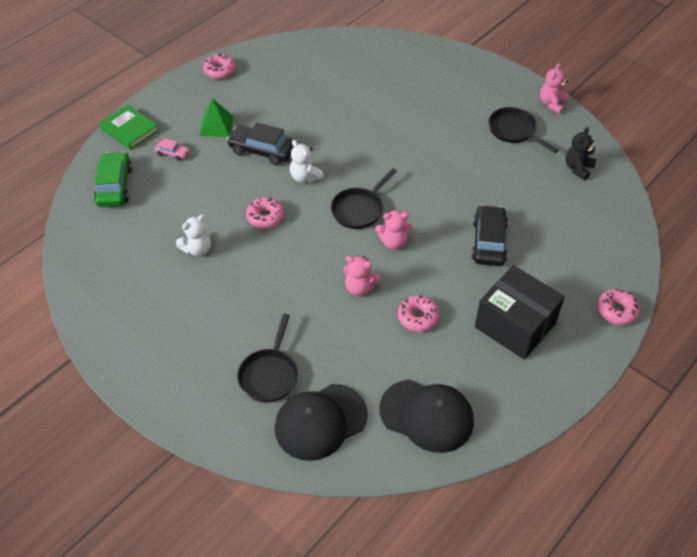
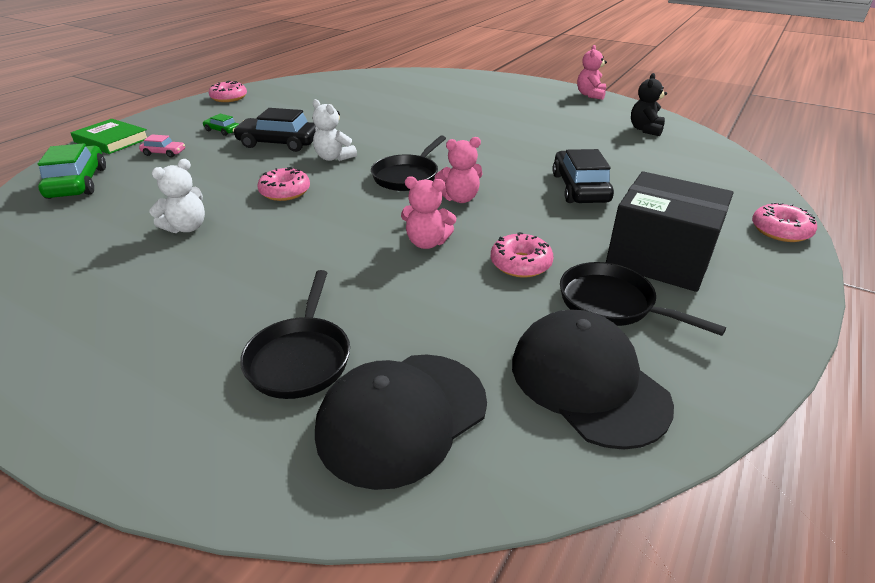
camera: 10 degrees left, 15 degrees down
(216, 125) = (222, 130): green pyramid -> green car
(427, 415) = (587, 381): black cap -> black cap turned 135 degrees counterclockwise
(514, 131) = (562, 112): black pan -> black pan (612, 304)

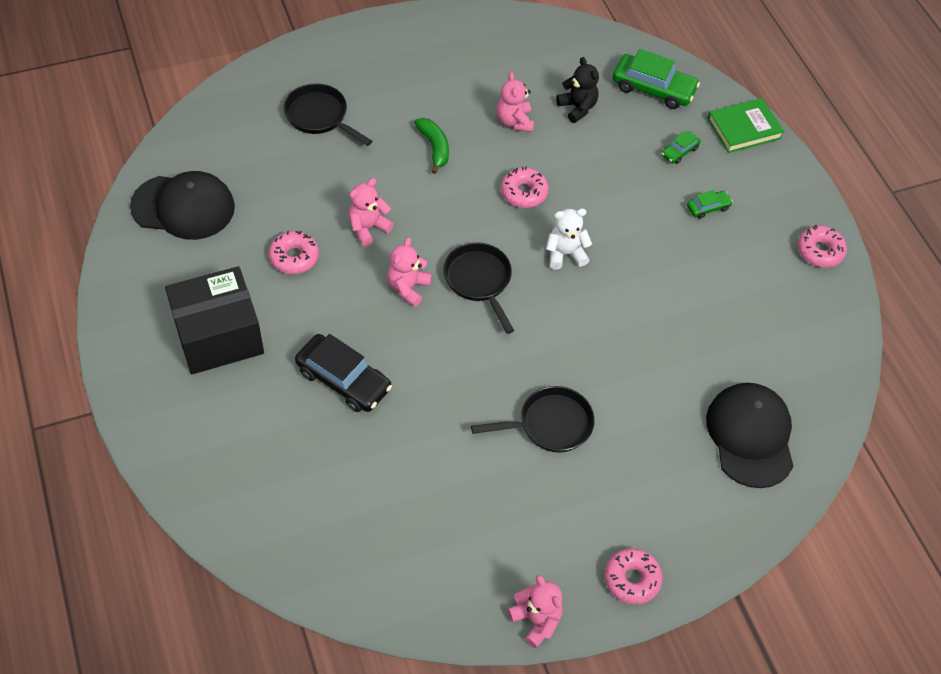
camera: 125 degrees right, 20 degrees up
(164, 153) = (679, 151): pink car -> green car
(187, 227) = (514, 121): white teddy bear -> pink teddy bear
(272, 254) = (434, 147): none -> green banana
(279, 143) = (636, 233): black car -> none
(402, 417) = (242, 130): black cap -> black cap (750, 436)
(612, 304) = (214, 268): black pan -> black pan (550, 424)
(645, 130) = (391, 562): black teddy bear -> black teddy bear (577, 108)
(780, 231) = (158, 446): pink donut -> pink donut (632, 579)

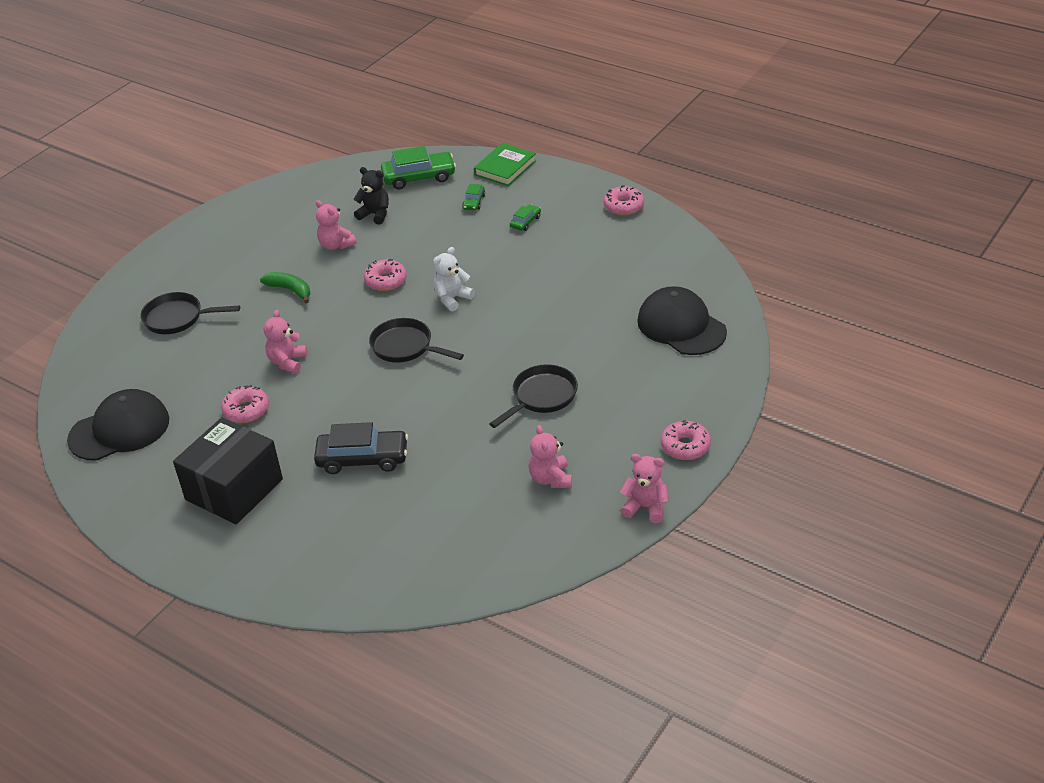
camera: 30 degrees left, 15 degrees down
(408, 288) = (356, 379): pink teddy bear -> pink teddy bear (550, 479)

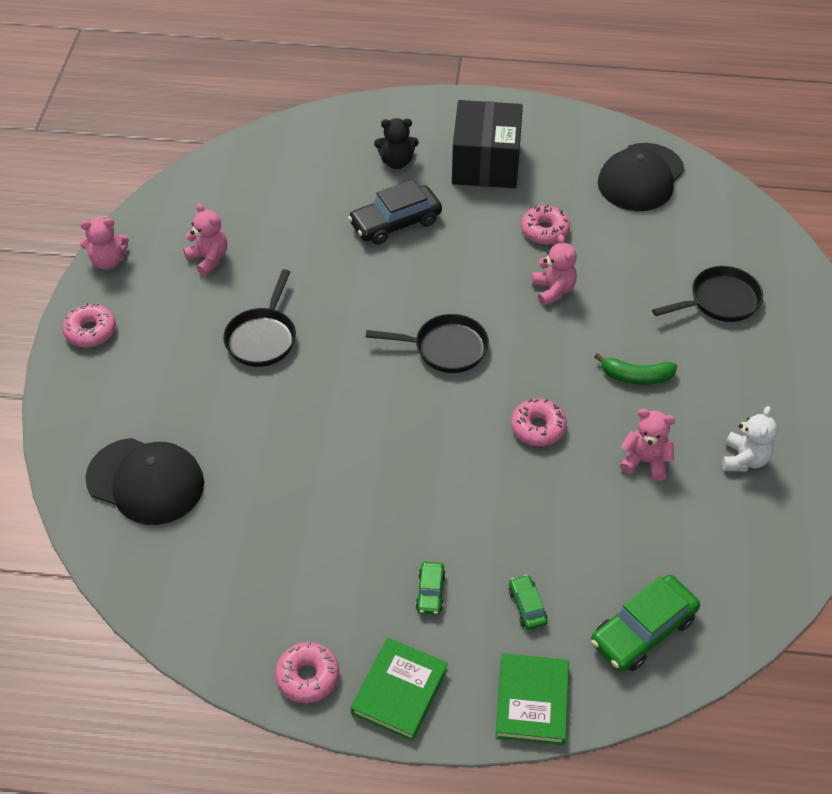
camera: 150 degrees right, 10 degrees up
(375, 214) = (642, 532): black teddy bear -> black teddy bear (396, 162)
(452, 299) = (439, 429): white teddy bear -> white teddy bear (744, 459)
(575, 188) = (399, 691): none -> green book

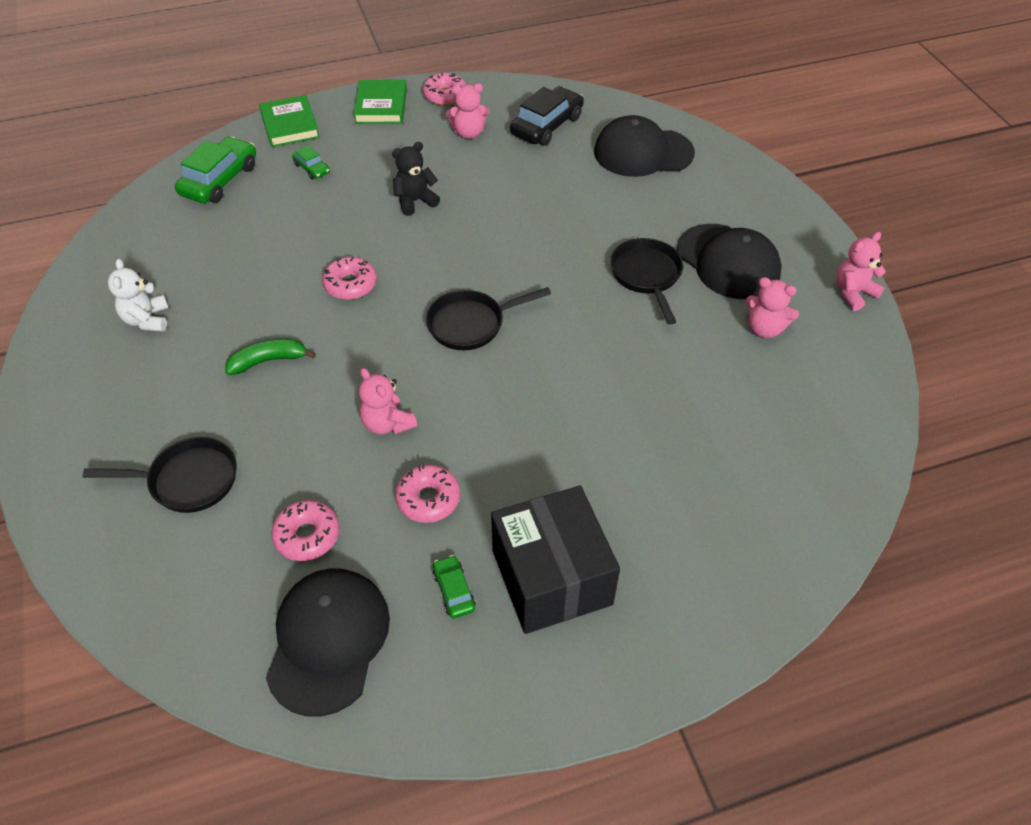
camera: 155 degrees right, 0 degrees up
(91, 331) = (797, 231): pink donut -> pink donut (307, 536)
(180, 325) = (728, 262): none -> black cap
(395, 223) = (608, 443): black car -> black car (547, 125)
(396, 162) = (666, 532): black teddy bear -> black teddy bear (415, 201)
(430, 592) = (387, 156): green car -> green car (454, 591)
(645, 461) = (242, 289): pink teddy bear -> pink teddy bear (469, 133)
(720, 301) = (188, 480): black pan -> black pan turned 135 degrees counterclockwise

